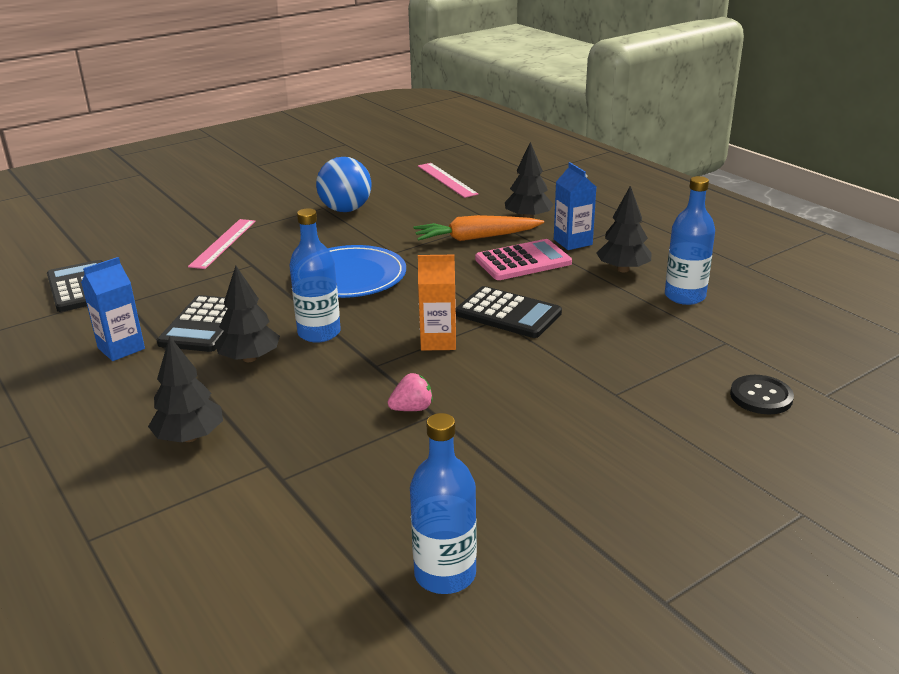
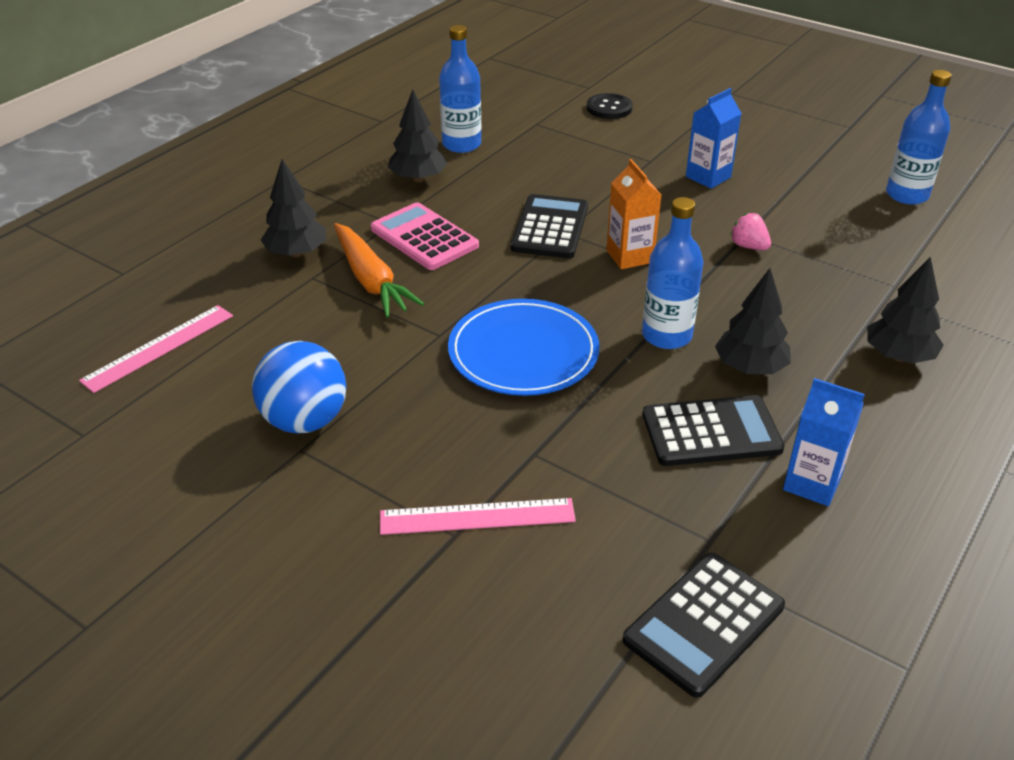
camera: 110 degrees left, 10 degrees up
(572, 242) = (359, 214): blue carton -> blue carton (708, 177)

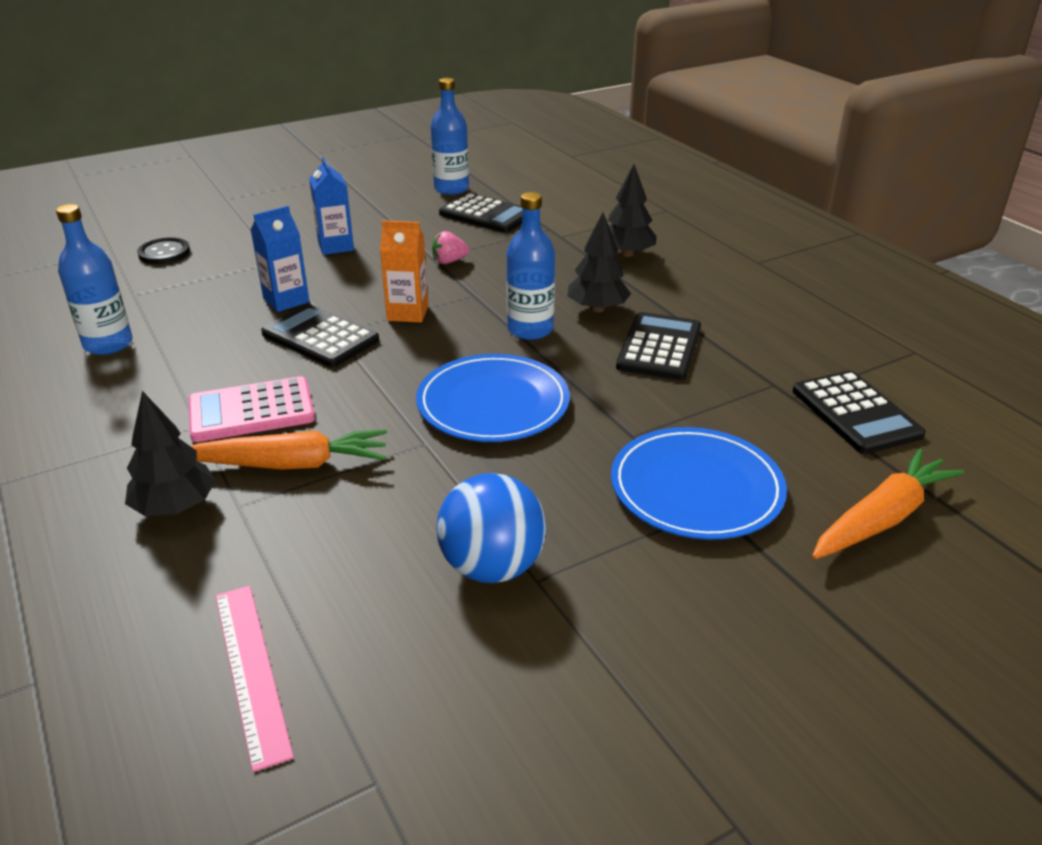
camera: 65 degrees left, 5 degrees down
(418, 178) = (135, 387): black tree -> none
(477, 517) = (696, 488): pink ruler -> blue plate
(510, 674) = (882, 518): none -> orange carrot
(812, 483) = (736, 327): blue carton -> blue carton (286, 300)
(875, 235) = (486, 214): none -> black calculator

